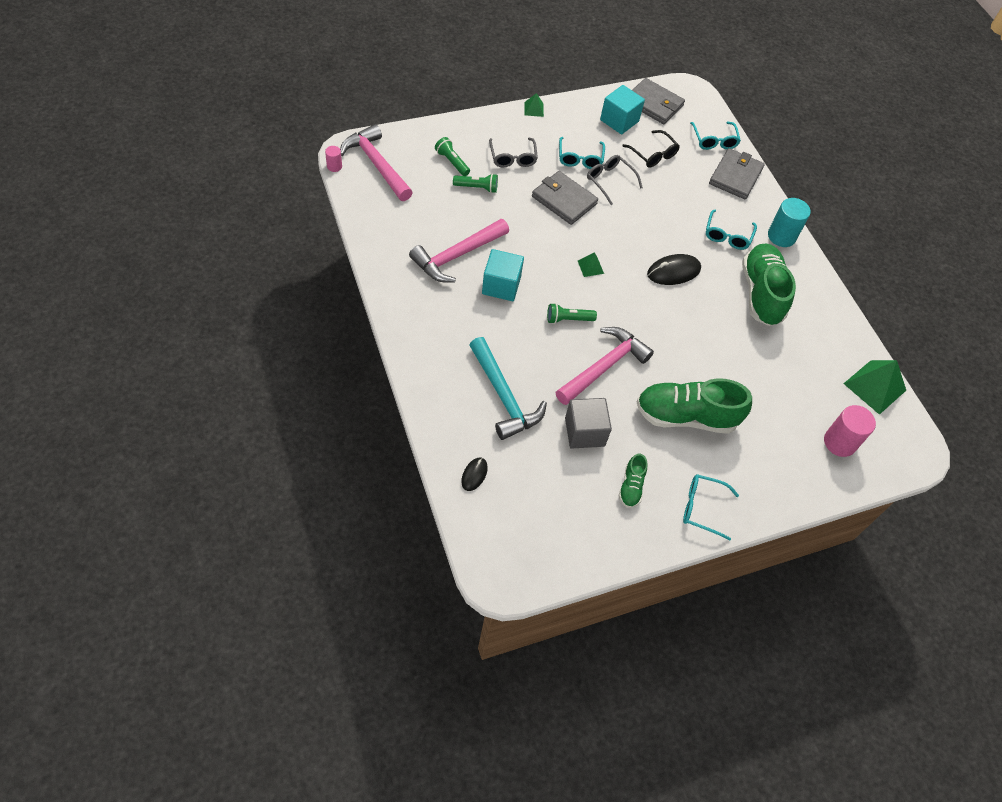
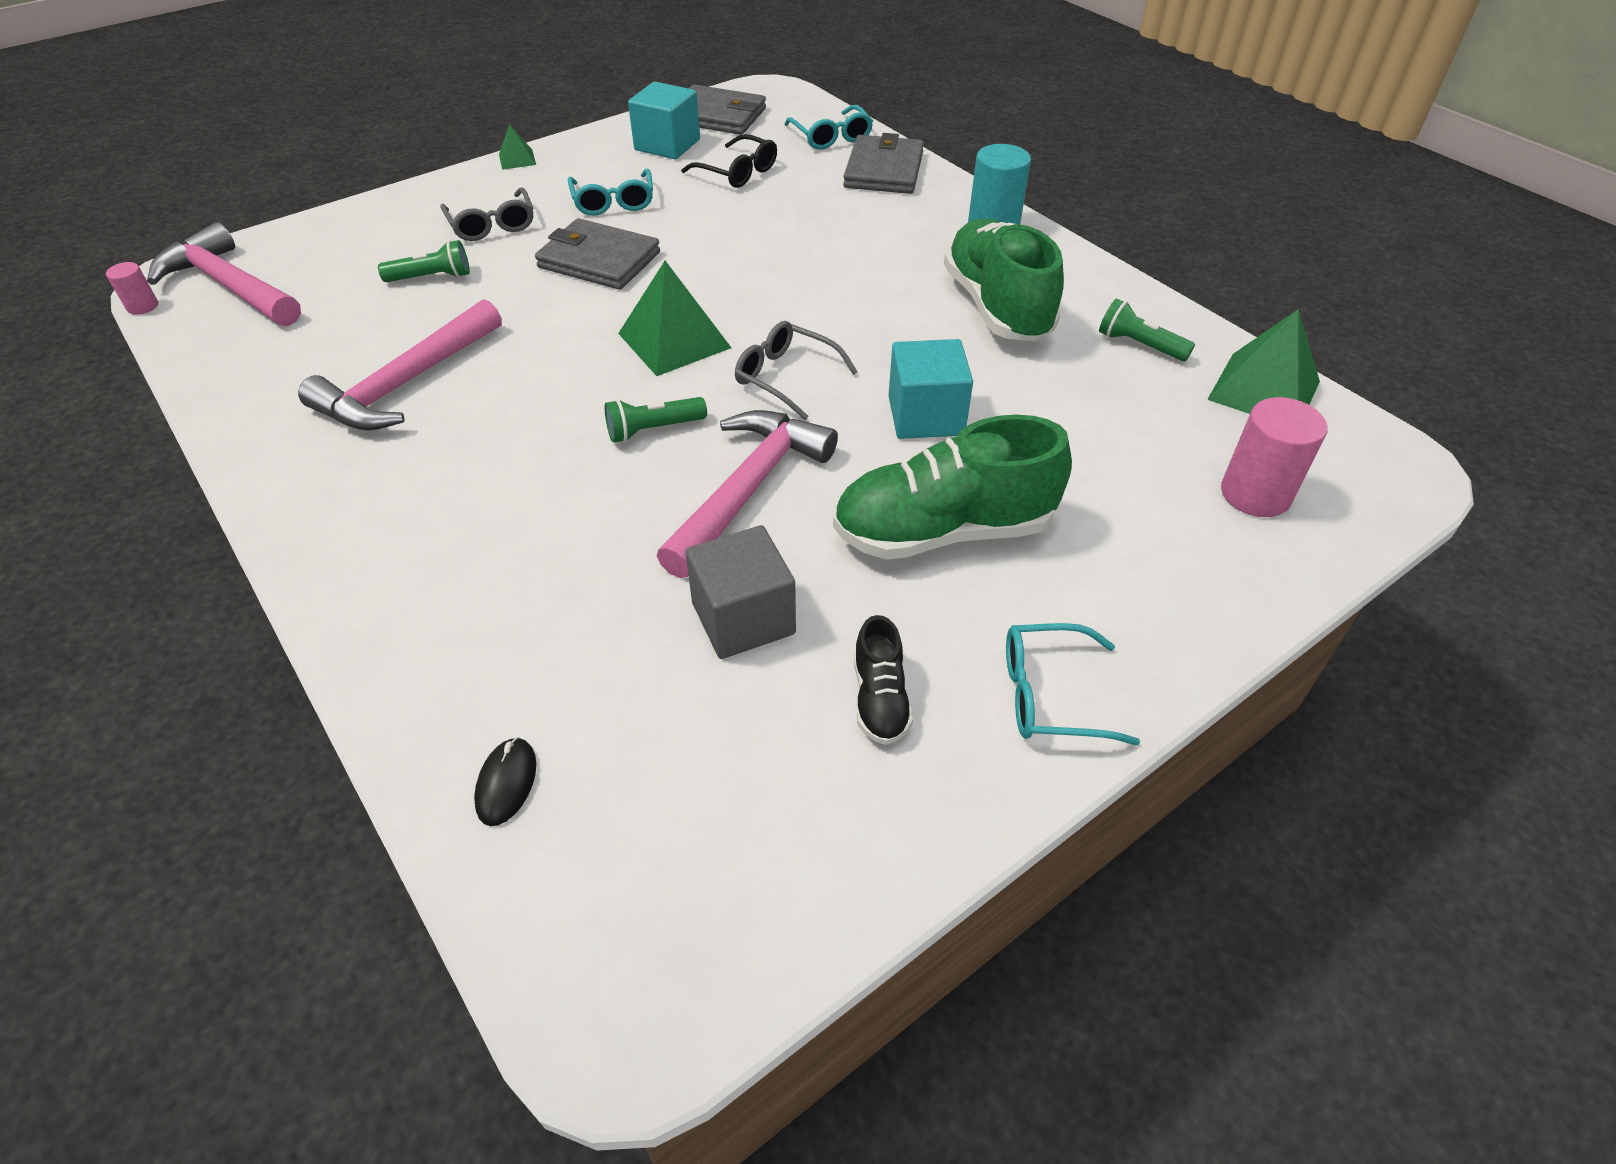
camera: 10 degrees left, 10 degrees down
(452, 162) = (378, 253): green flashlight -> green flashlight (1139, 345)
(501, 285) = (505, 409): turquoise cube -> turquoise cube (926, 416)
(504, 396) = (548, 599): turquoise hammer -> none
(590, 267) = (674, 340): green pyramid -> green pyramid, size x2.01
(609, 180) = (673, 218): grey glasses -> grey glasses (784, 376)
(631, 487) = (880, 699): green shoe -> black shoe
(673, 272) = (830, 312): black mouse -> none
(727, 236) = (903, 245): turquoise glasses -> none

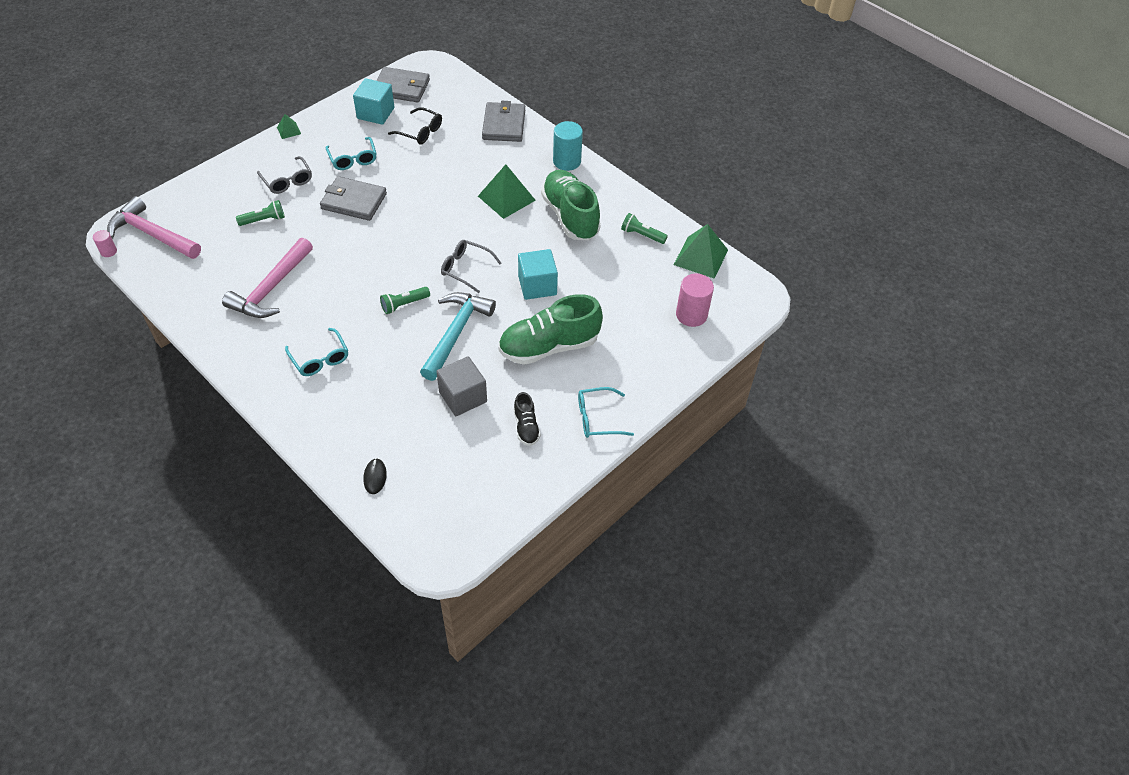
camera: 10 degrees left, 5 degrees up
(674, 340) = (405, 251): green pyramid -> green pyramid (506, 198)
(748, 489) = (456, 333): pink hammer -> turquoise hammer
(832, 137) = (471, 101): turquoise glasses -> turquoise glasses (320, 359)

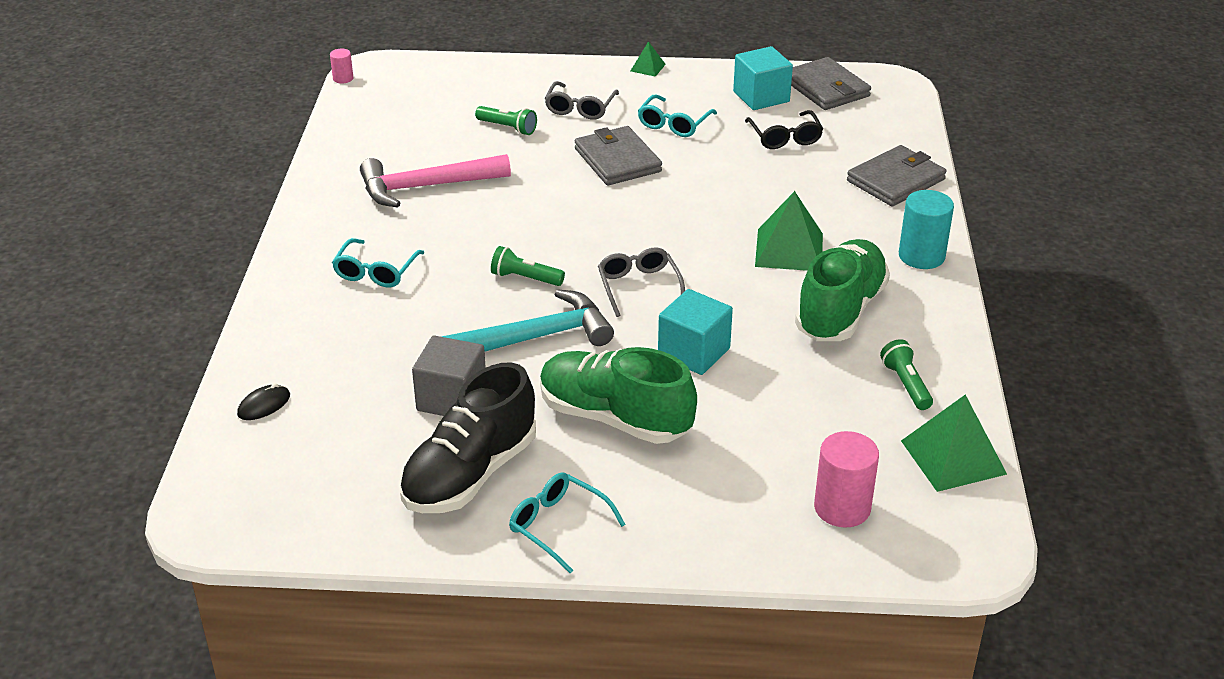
camera: 50 degrees right, 15 degrees down
(152, 234) = (396, 85): pink hammer -> none
(526, 427) = (470, 474): black shoe -> black shoe, size x2.10

